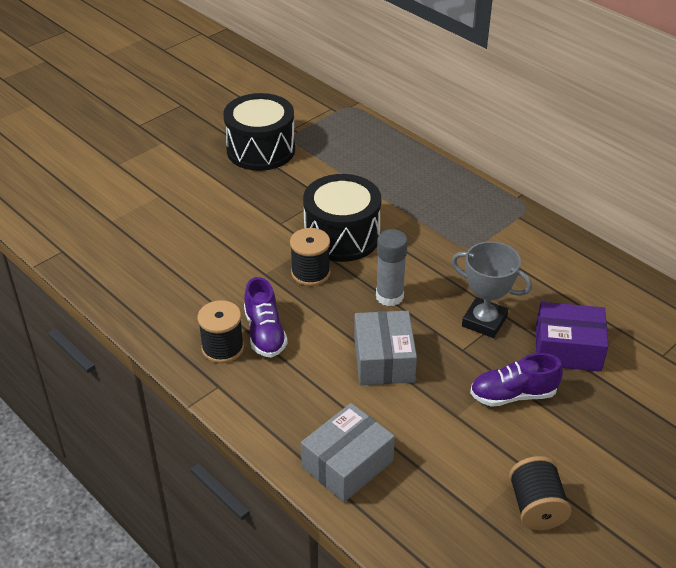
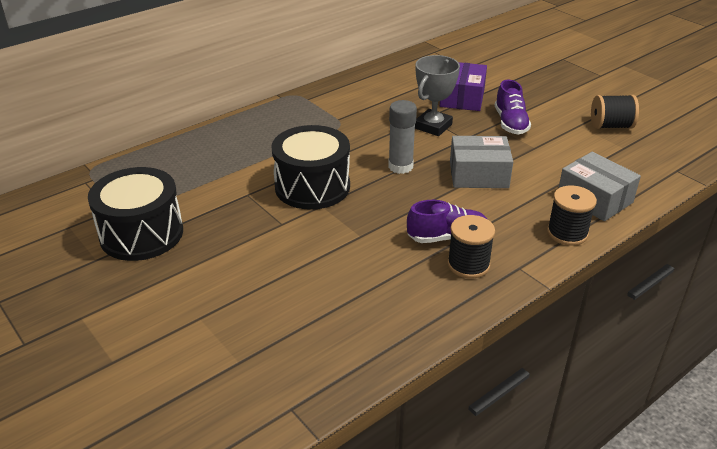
camera: 85 degrees left, 5 degrees down
(310, 273) = (363, 207): black spool -> black spool (567, 233)

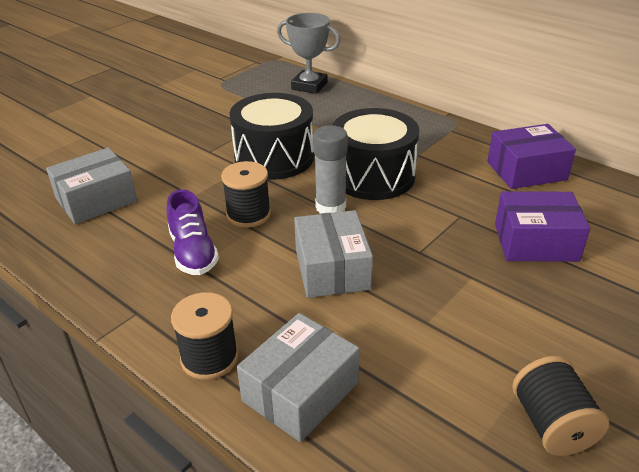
camera: 80 degrees right, 0 degrees up
(141, 234) = (189, 95): black drum -> black drum (373, 176)
(348, 298) = (96, 200): none -> grey box
(379, 83) = (526, 171): none -> purple box
(433, 126) = (437, 223): grey trophy -> grey trophy (309, 86)
(468, 264) = (143, 271): black spool -> black spool (248, 214)
(510, 123) = (488, 294): purple shoe -> none

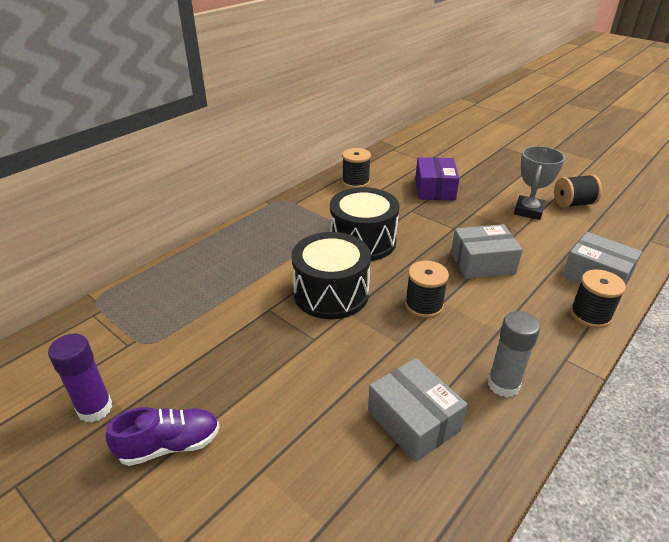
camera: 90 degrees left, 0 degrees up
(161, 77) = (95, 408): none -> purple glue stick
(193, 252) = (483, 334): purple shoe -> purple shoe (170, 445)
(309, 86) = (184, 273): grey trophy -> grey trophy (528, 211)
(330, 207) = (407, 262): grey glue stick -> grey glue stick (503, 384)
(526, 171) = (355, 182): purple box -> black spool

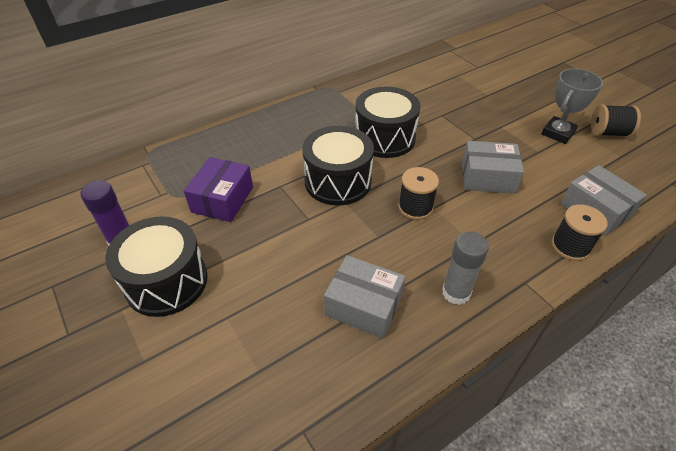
camera: 15 degrees right, 10 degrees up
(170, 445) = (166, 281): purple shoe -> black drum
(355, 182) = (401, 79): black spool -> none
(413, 420) = (363, 305): grey box -> grey box turned 45 degrees counterclockwise
(434, 189) = (473, 97): purple box -> purple box (222, 199)

